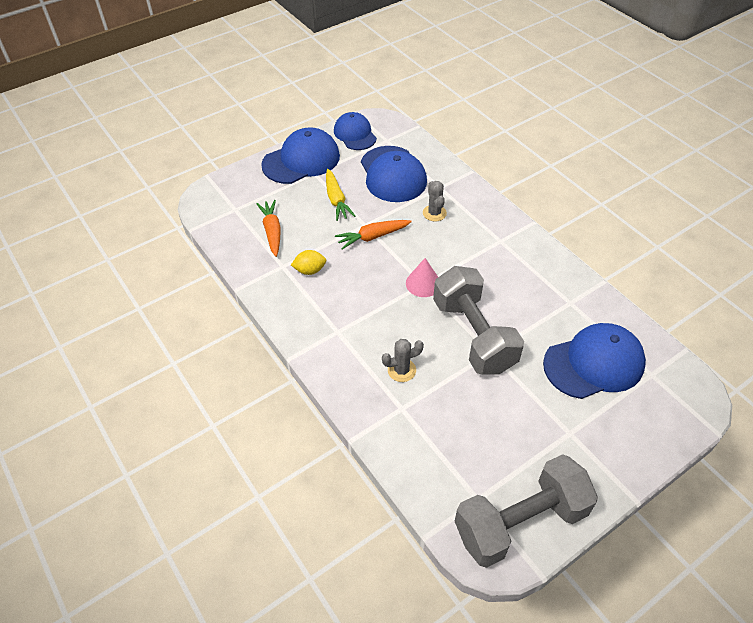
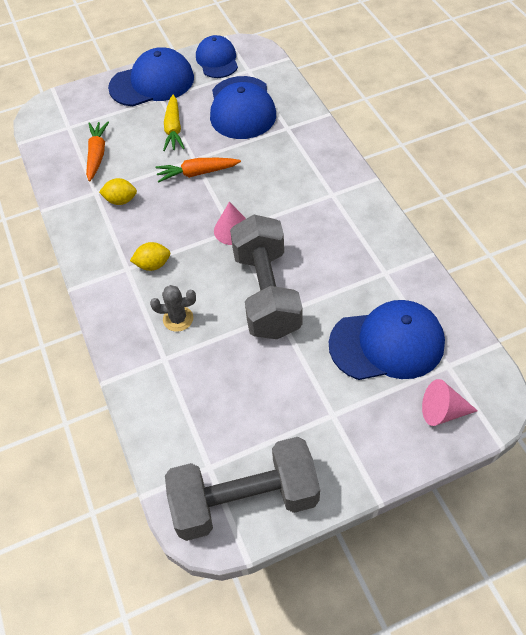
camera: 15 degrees right, 5 degrees up
(361, 325) = (153, 265): none -> yellow lemon
(434, 213) = (271, 155): grey cactus -> none
(661, 414) = (442, 411): none -> pink cone

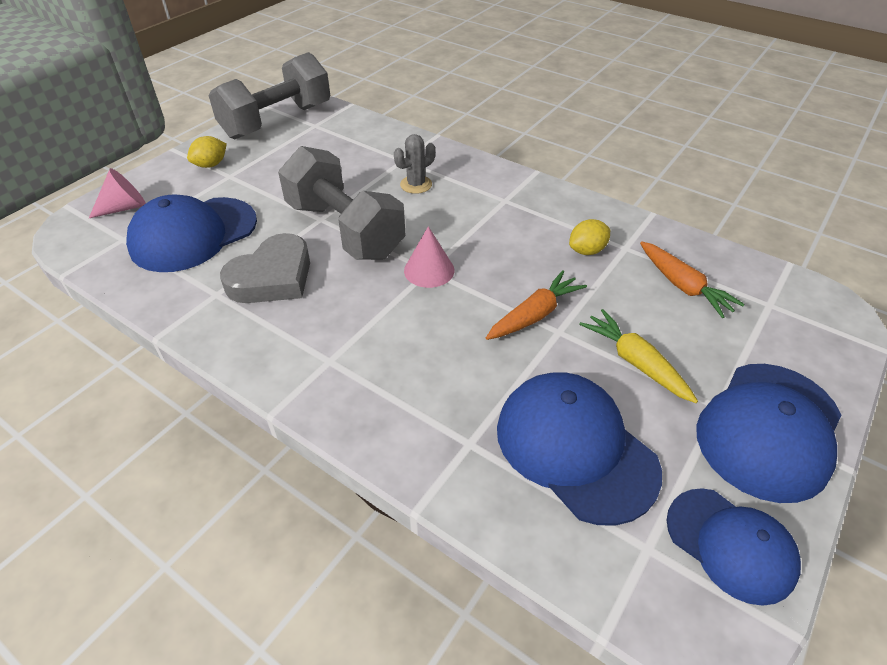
camera: 145 degrees right, 10 degrees down
(153, 265) = (483, 211): yellow lemon -> yellow lemon (211, 165)
(340, 270) = (272, 277): none -> grey heart

